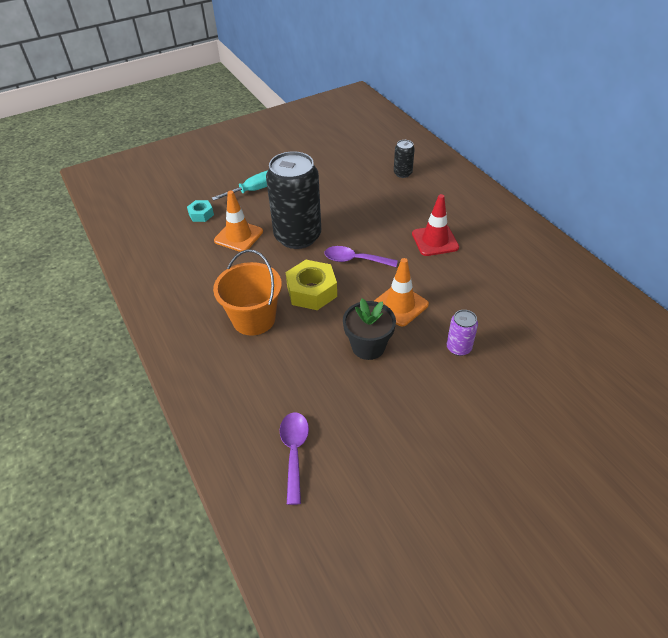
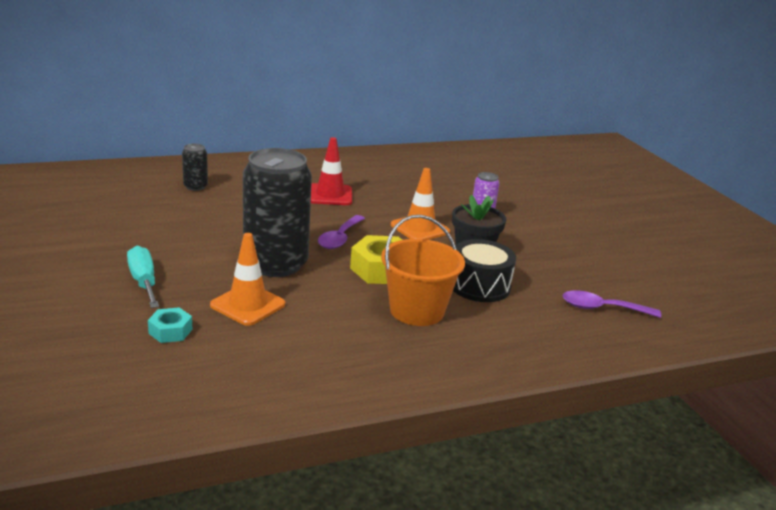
camera: 85 degrees left, 20 degrees down
(307, 355) = (479, 286): none -> black drum

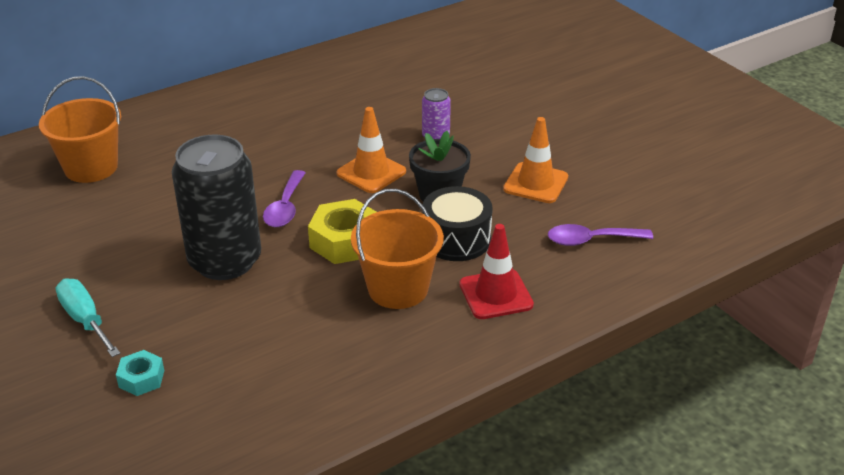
camera: 10 degrees left, 10 degrees up
(195, 186) = (91, 167): black can -> orange bucket
(248, 305) = (213, 324): orange traffic cone -> orange traffic cone (535, 183)
(330, 195) = (254, 145): red traffic cone -> red traffic cone (496, 294)

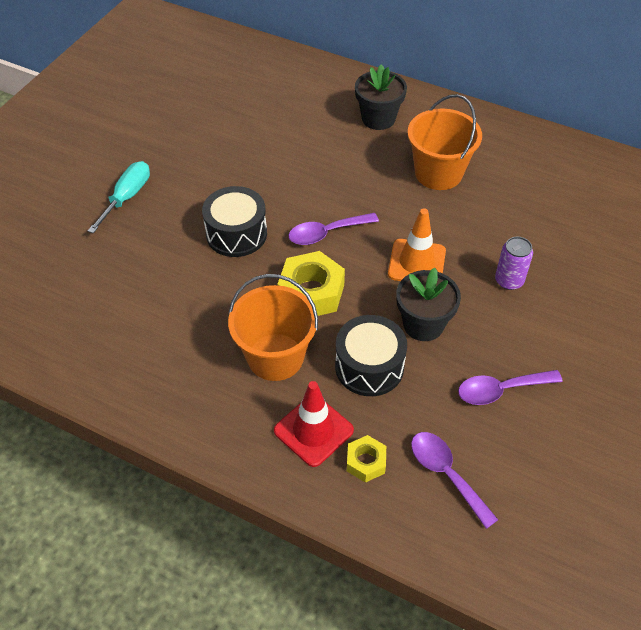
camera: 60 degrees right, 15 degrees up
(91, 167) = (289, 102): orange bucket -> orange bucket (438, 173)
(141, 379) = (87, 259): turquoise nut -> none
(180, 127) = (378, 118): none -> black flower pot
(225, 261) = (236, 234): black can -> black drum
(535, 183) = (501, 390): orange traffic cone -> purple spoon
(549, 277) = (366, 462): none -> yellow nut

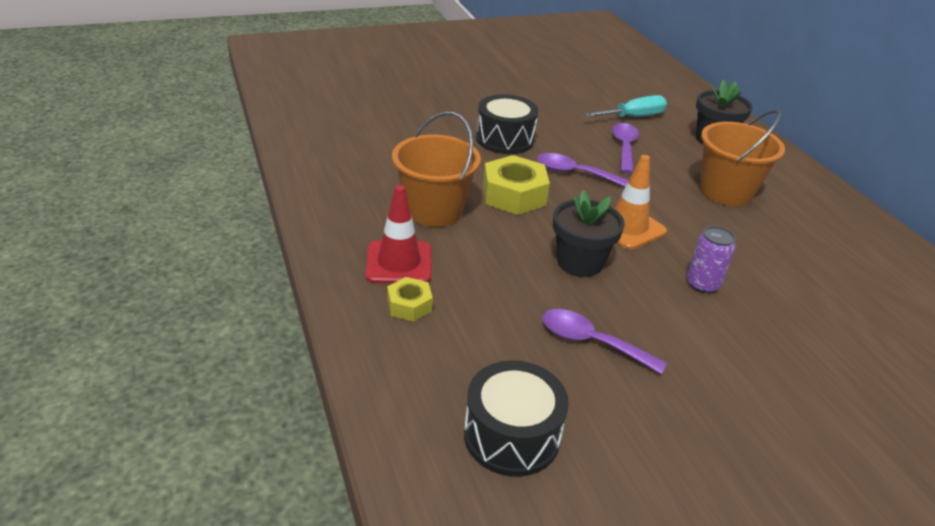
camera: 40 degrees right, 15 degrees down
(127, 197) = (458, 88): turquoise screwdriver -> turquoise screwdriver (633, 117)
(369, 366) = (496, 257): black drum -> black drum (511, 435)
(446, 474) = (462, 357): purple spoon -> purple spoon (624, 148)

